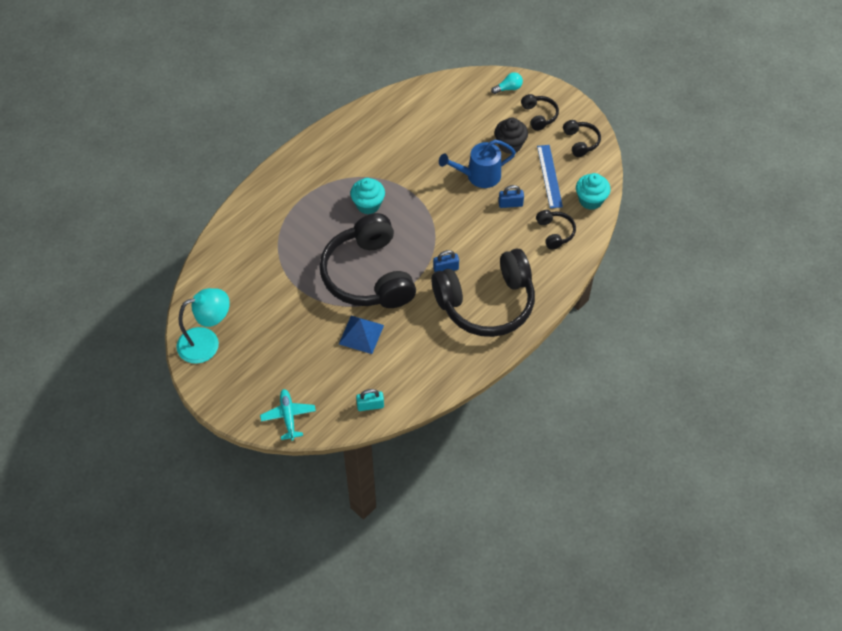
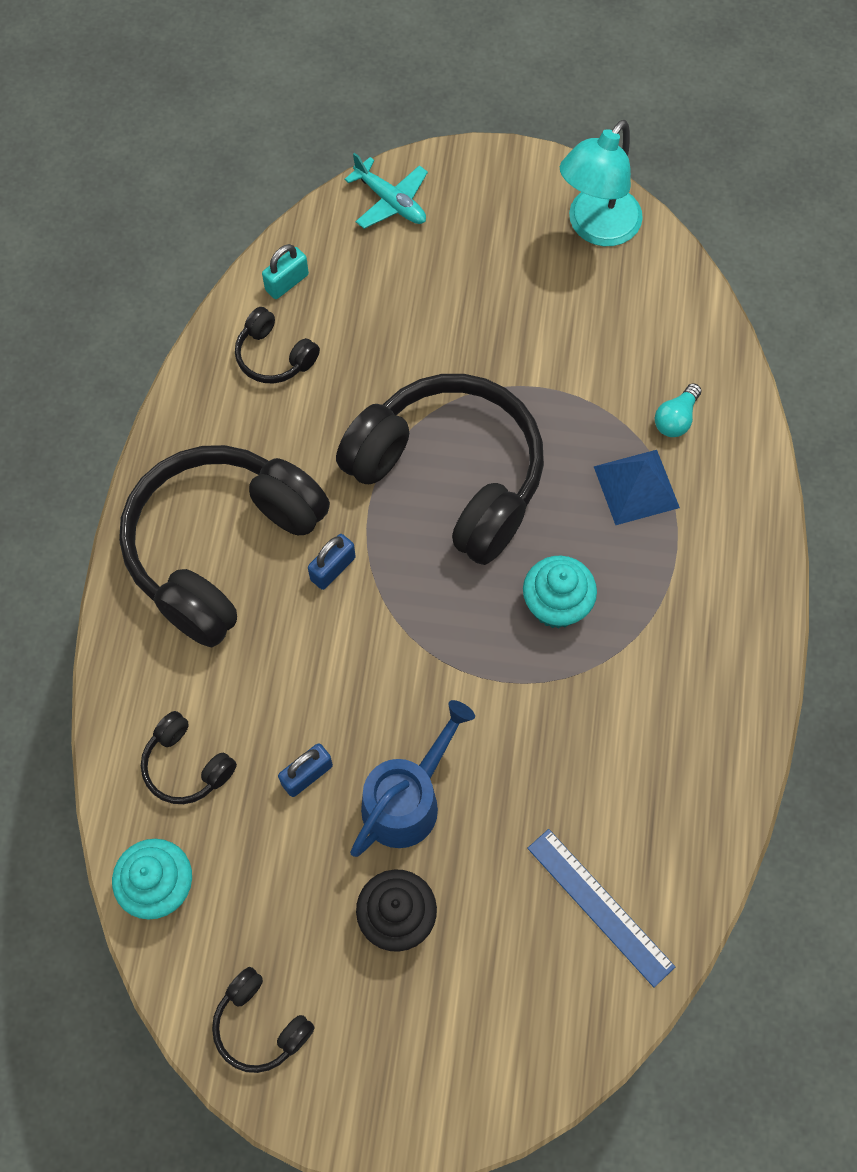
camera: 145 degrees right, 10 degrees up
(361, 334) = (383, 375): blue pyramid -> blue pyramid (636, 487)
(508, 88) = (498, 1071): turquoise light bulb -> turquoise light bulb (676, 419)
(539, 116) = (387, 1038): black headphones -> black headphones (274, 356)
(549, 176) = (273, 890): blue ruler -> blue ruler (600, 906)

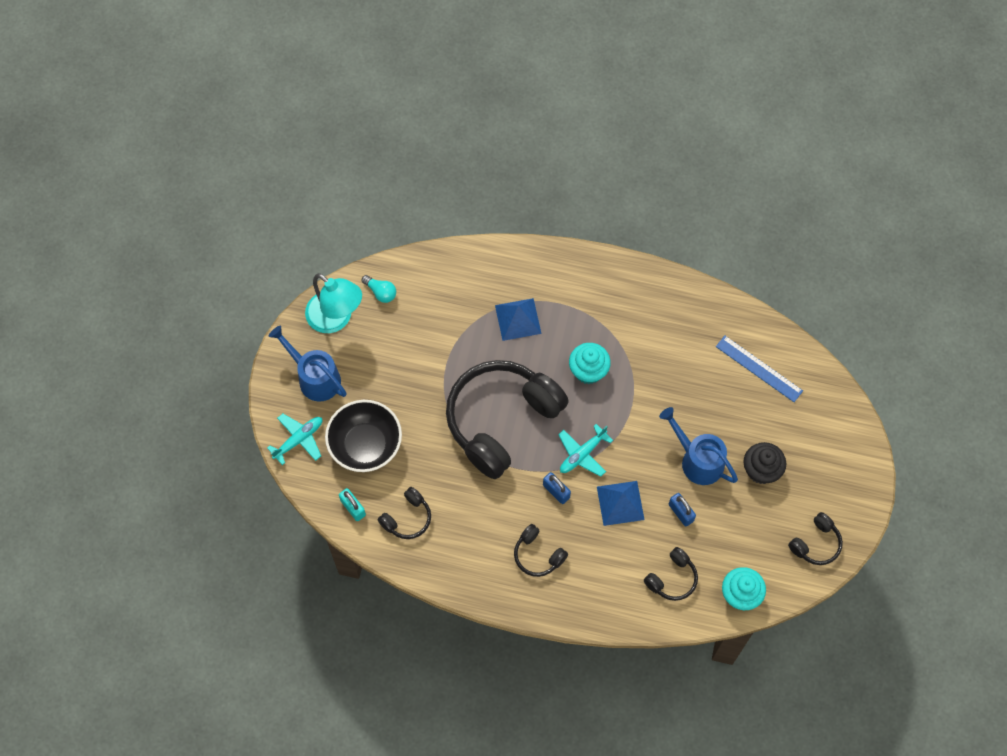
camera: 85 degrees left, 0 degrees up
(221, 548) = (538, 555): black headphones -> black headphones, size x0.43
(318, 672) = (620, 503): none -> blue pyramid
(389, 289) = (365, 445): none -> black bowl
(402, 605) = (582, 454): none -> turquoise plane
(493, 211) = (315, 377): none -> blue watering can
(600, 906) = (759, 368): blue ruler -> blue ruler turned 75 degrees clockwise
(676, 419) = (475, 292): turquoise light bulb -> turquoise light bulb (381, 292)

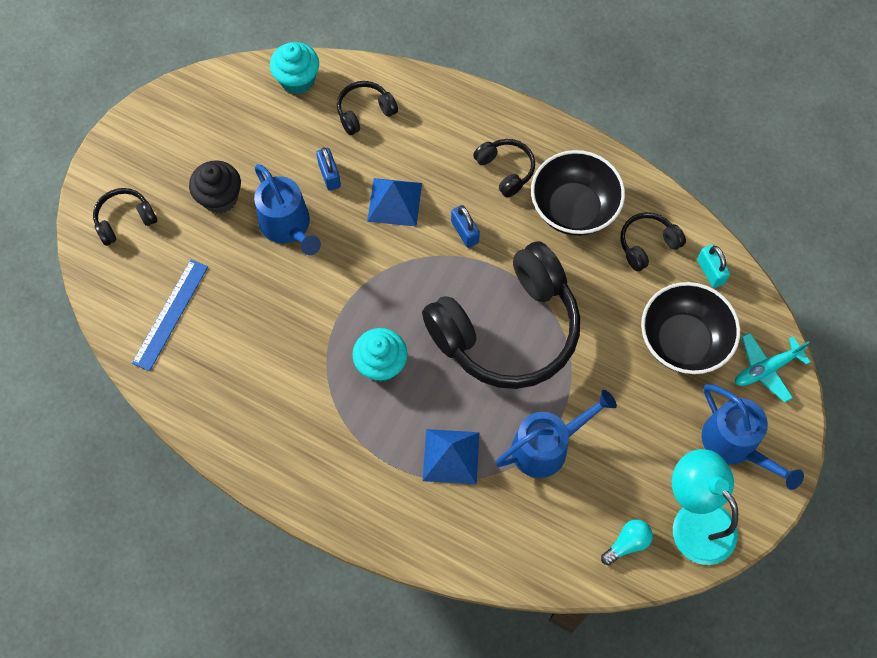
camera: 165 degrees left, 0 degrees up
(381, 292) = (627, 543): turquoise light bulb -> turquoise light bulb turned 90 degrees clockwise
(451, 343) = (546, 446): none -> blue watering can
(473, 534) = (573, 208): none -> black bowl
(582, 454) = (421, 266): turquoise plane -> none
(759, 368) = (170, 314): blue ruler -> blue ruler turned 60 degrees clockwise
(816, 544) = (194, 109): black headphones -> black headphones (125, 220)

